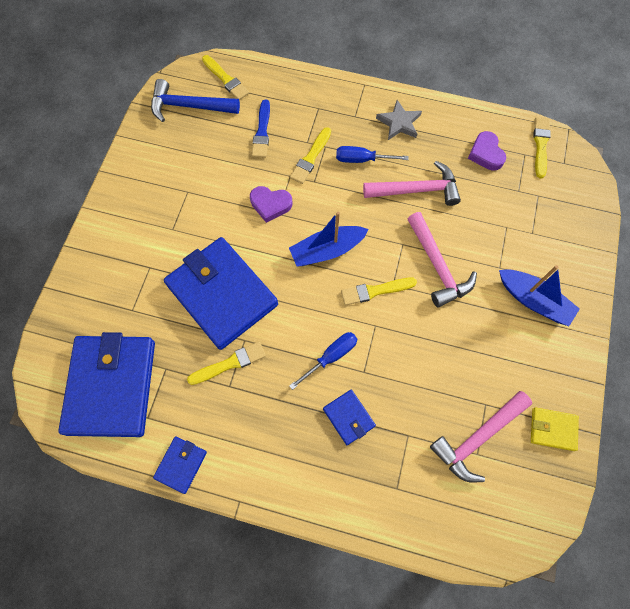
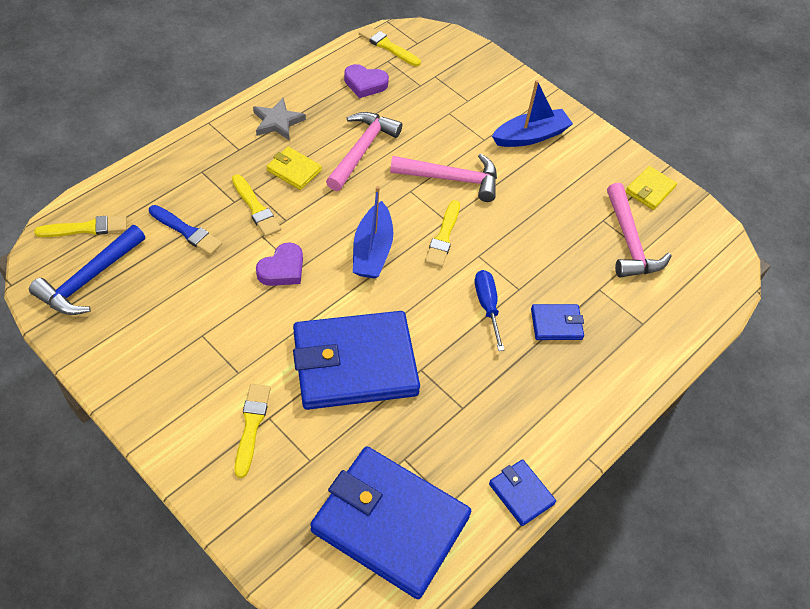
camera: 65 degrees left, 15 degrees down
(230, 363) = (438, 395): yellow brush -> yellow brush (251, 425)
(362, 159) = (294, 170): blue screwdriver -> yellow wallet

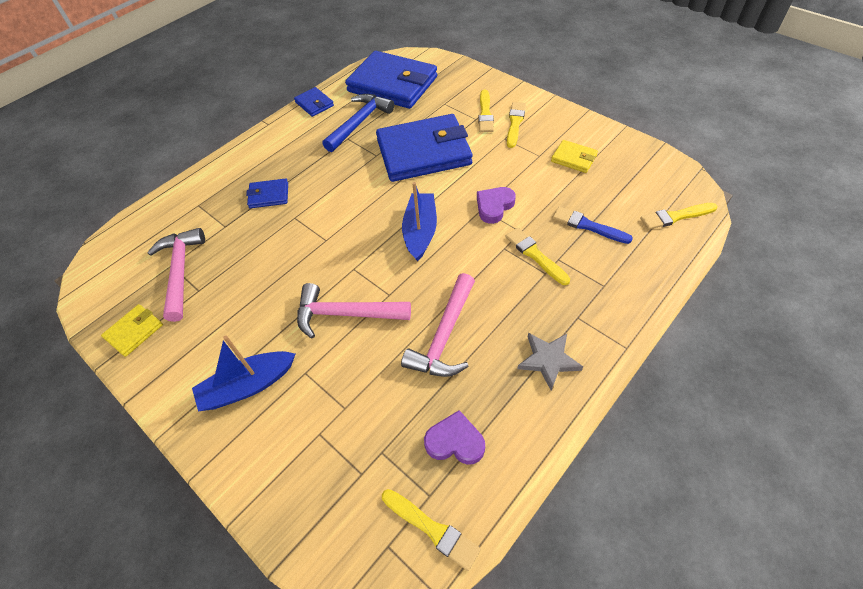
camera: 175 degrees left, 0 degrees up
(89, 279) = (645, 179): blue hammer -> blue hammer (359, 122)
(294, 170) = (511, 300): yellow wallet -> yellow wallet (573, 158)
(443, 237) = (356, 252): yellow brush -> yellow brush (515, 123)
(487, 306) = (322, 201): blue screwdriver -> none

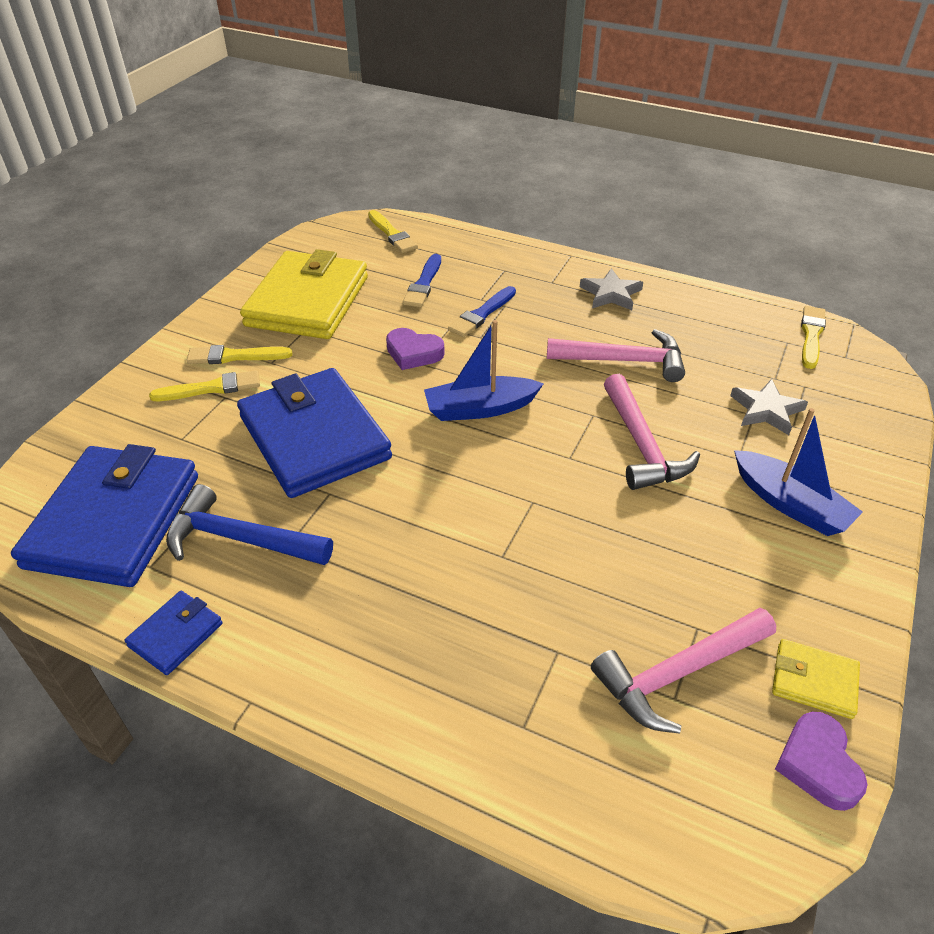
camera: 110 degrees left, 10 degrees down
(269, 195) = (463, 612): blue wallet -> none
(345, 421) = (766, 410): none -> grey star
(455, 441) = (730, 335): purple heart -> purple heart (818, 764)
(535, 255) = (482, 314): yellow brush -> blue brush
(573, 158) = (308, 301): yellow wallet -> yellow wallet, size x2.27

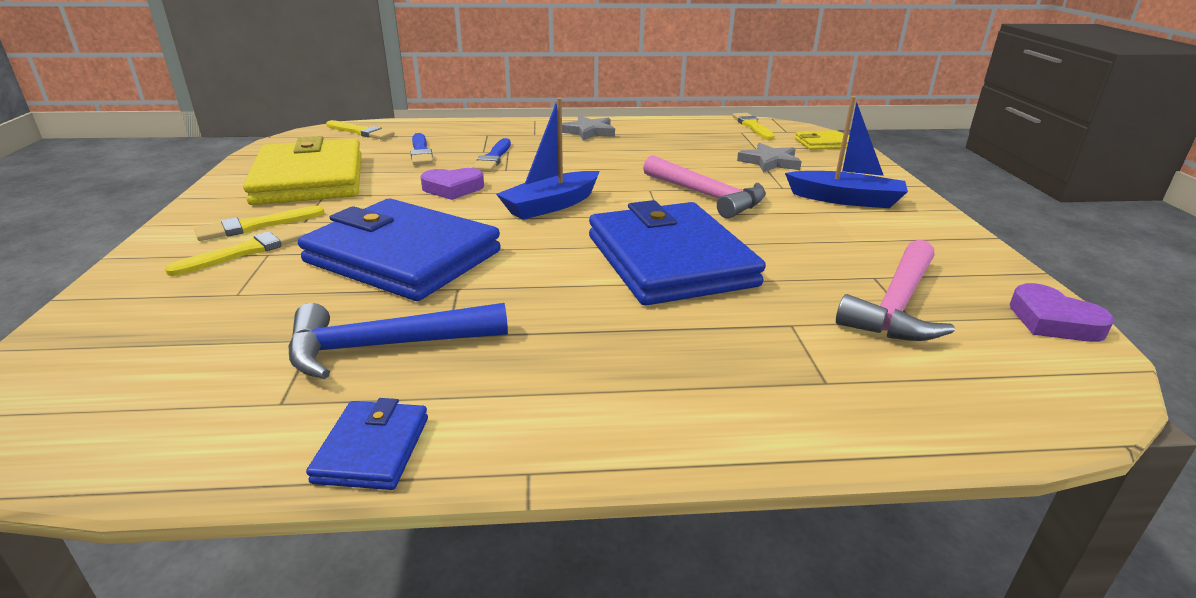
camera: 30 degrees left, 15 degrees down
(114, 521) = (193, 379): blue wallet -> blue wallet (670, 260)
(624, 361) = (639, 159): pink hammer -> none
(814, 681) = (985, 279): yellow wallet -> yellow wallet (822, 143)

